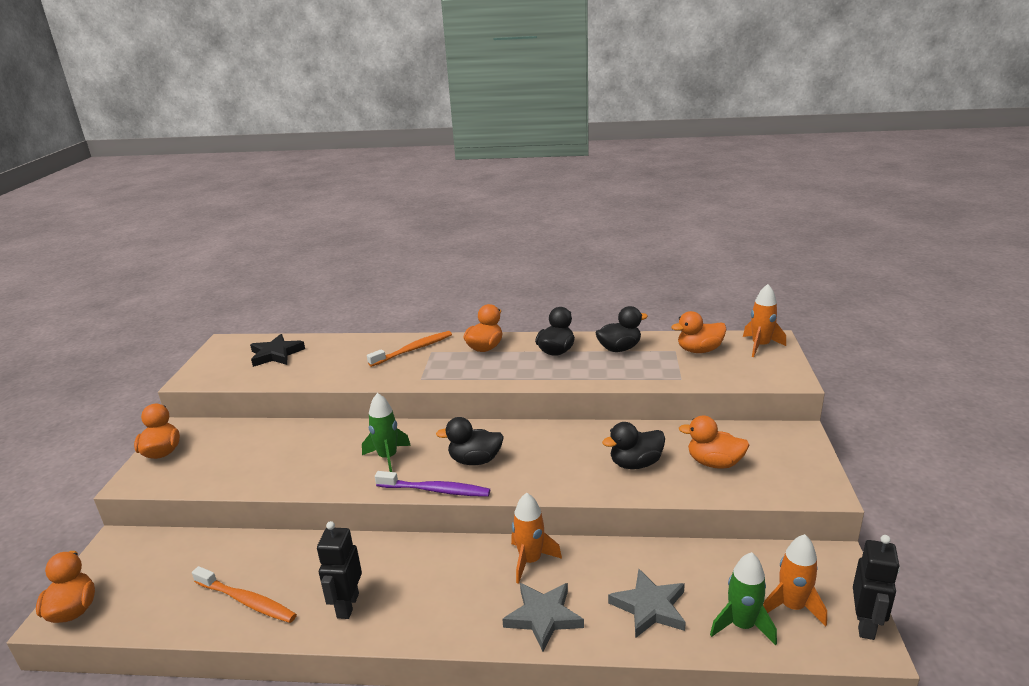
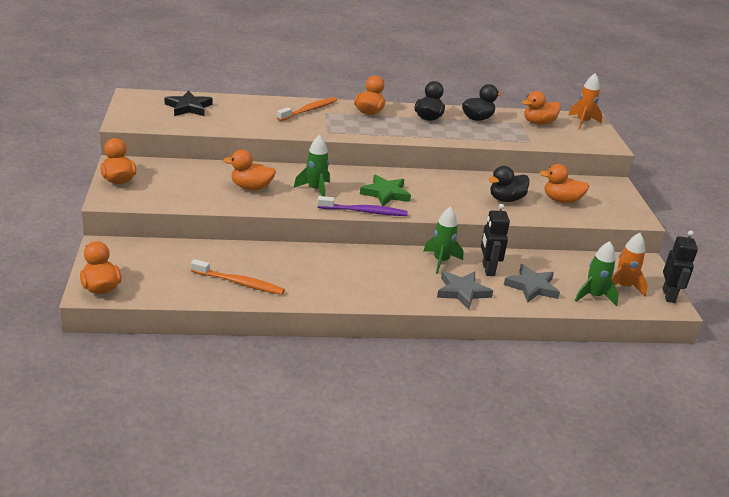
camera: 15 degrees left, 5 degrees up
(310, 457) = (251, 187): none -> orange duck
(347, 605) = (318, 285): black robot -> black robot (488, 269)
(475, 460) = (385, 194): black duck -> green star
(530, 561) = (441, 261): orange rocket -> green rocket

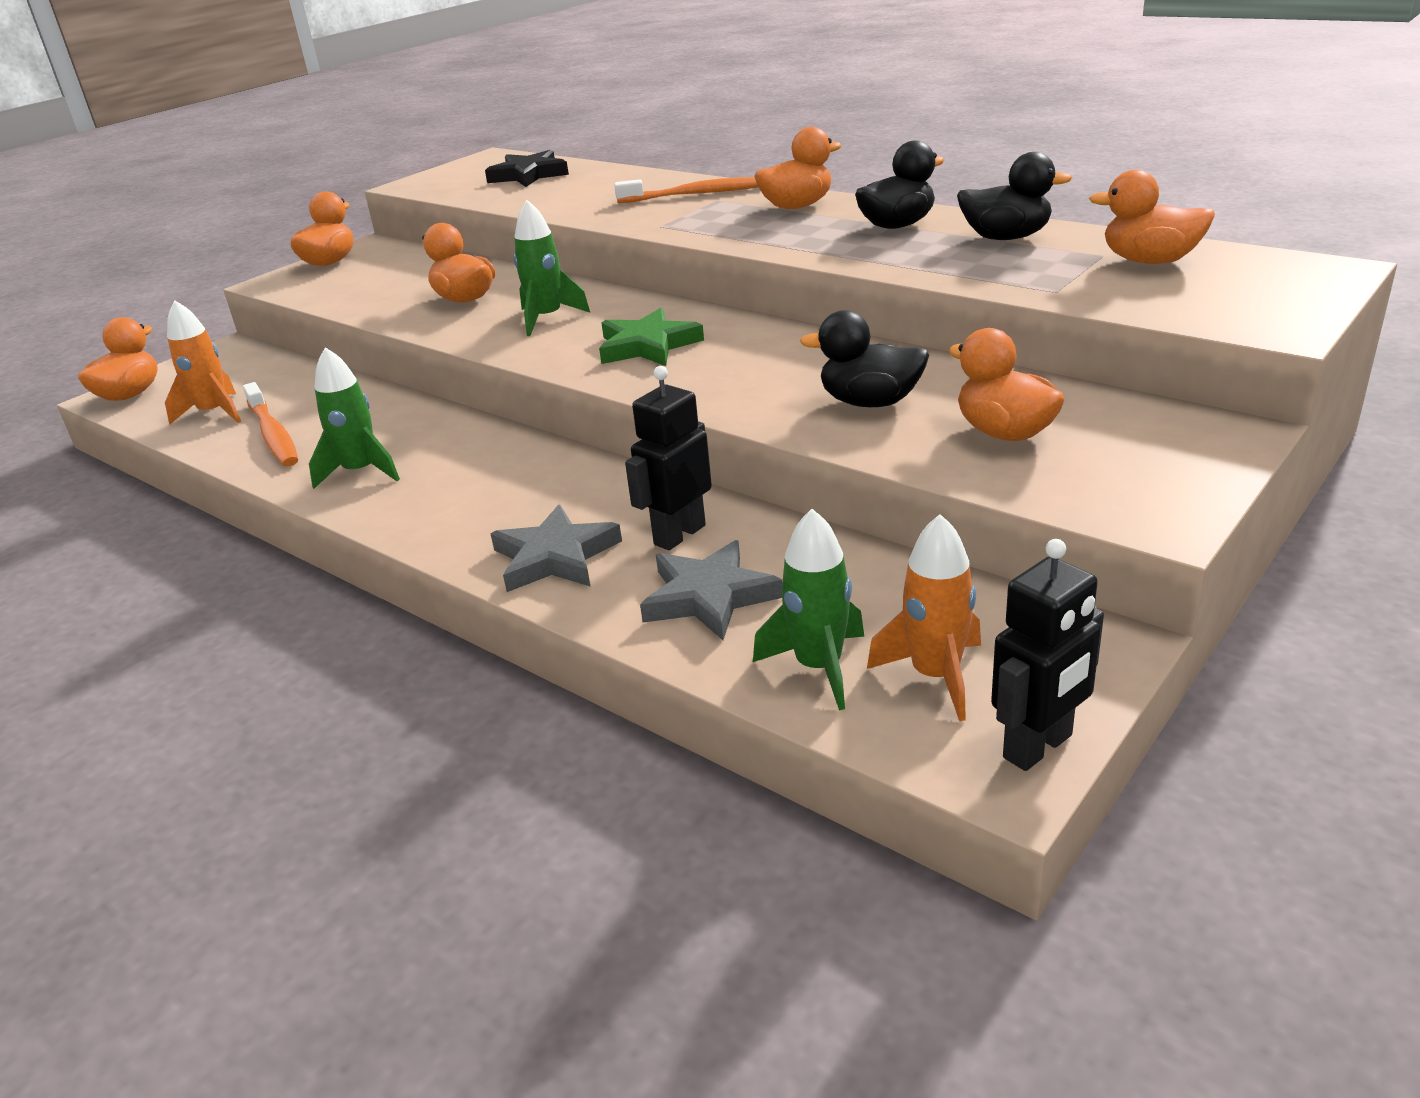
camera: 50 degrees right, 0 degrees up
(364, 212) = (556, 364): purple toothbrush -> none
(441, 261) = (618, 493): green rocket -> green rocket (361, 472)
(582, 122) = (1286, 274): orange rocket -> orange rocket (214, 413)

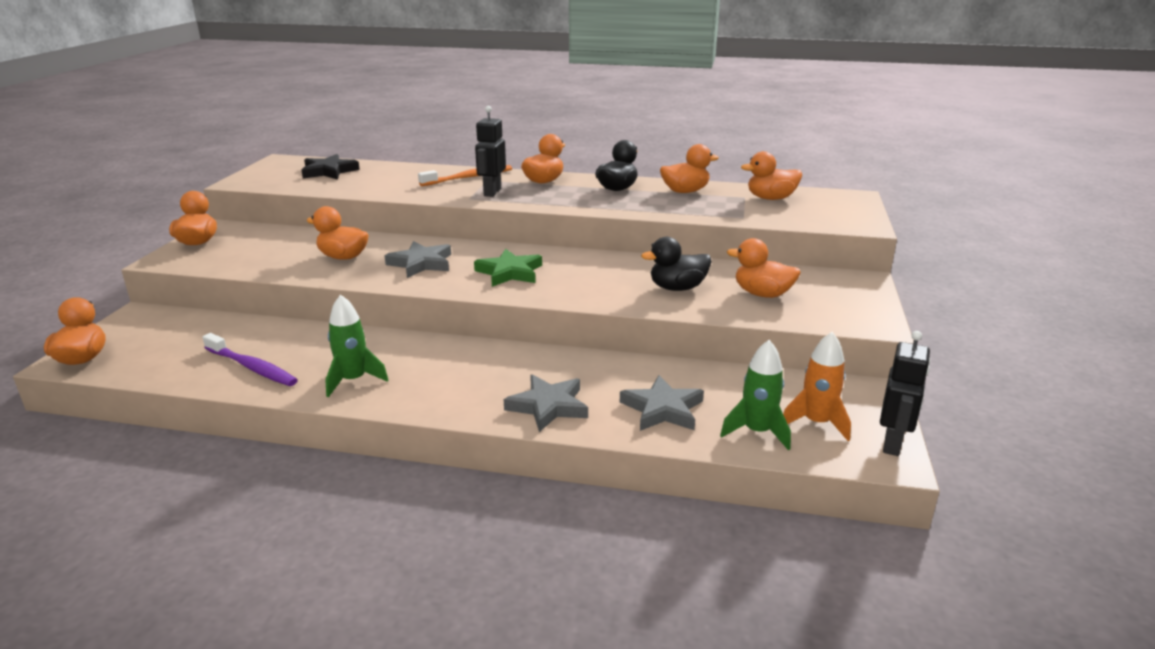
camera: 30 degrees left, 5 degrees down
(214, 413) = (181, 360): orange rocket -> none
(273, 435) = (252, 367): orange toothbrush -> purple toothbrush
(547, 318) = (421, 263): green rocket -> grey star
(679, 535) = (610, 380): black robot -> black robot (492, 192)
(1006, 238) = (685, 191): black duck -> orange duck

